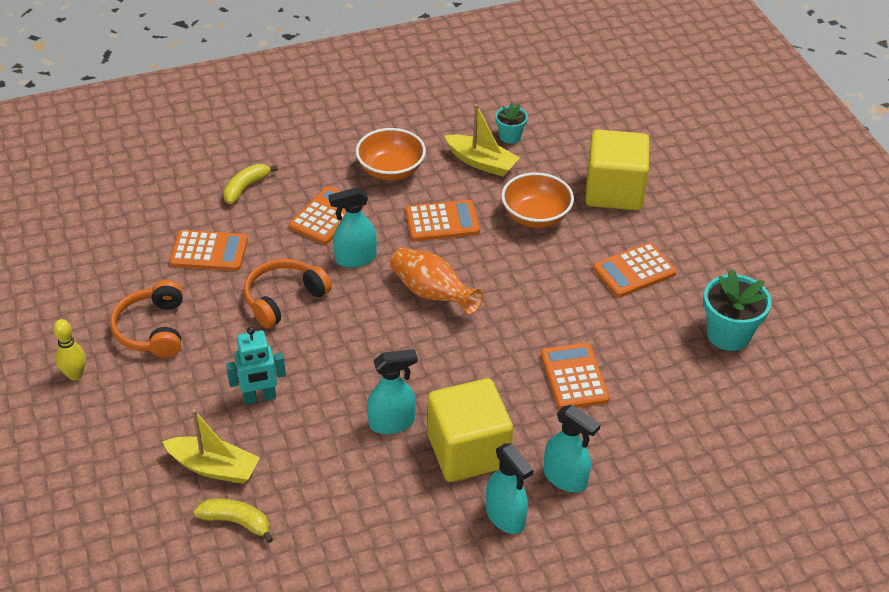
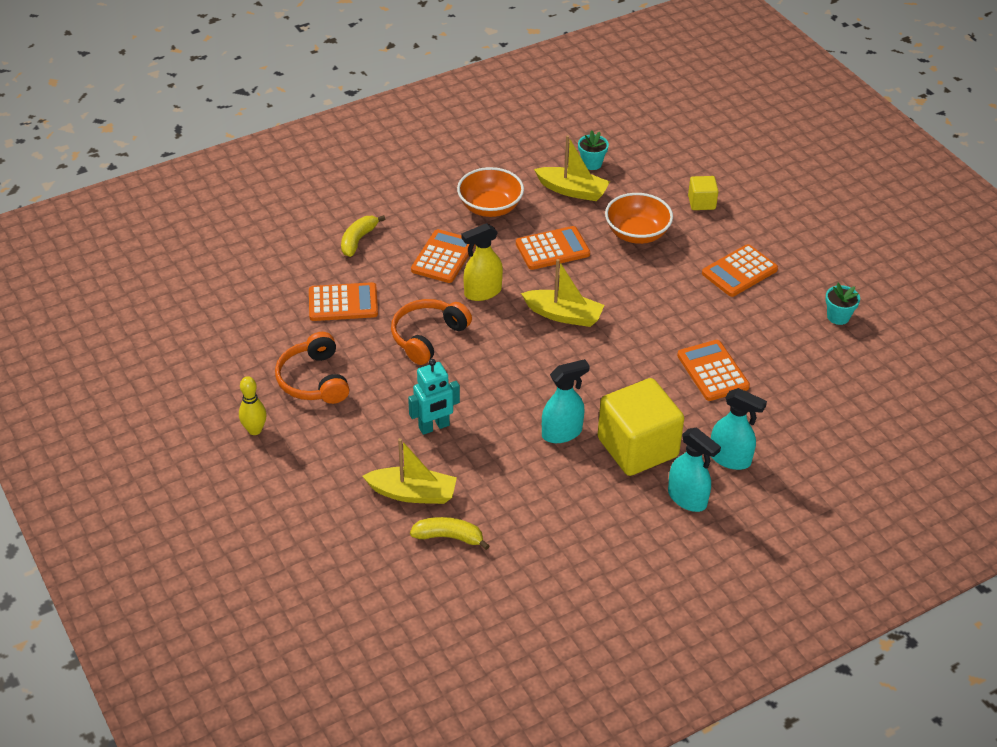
camera: 10 degrees left, 0 degrees up
(355, 258) = (482, 292): turquoise spray bottle -> yellow spray bottle
(432, 294) = (563, 315): orange vase -> yellow boat
(614, 191) = (701, 202): yellow cube -> yellow cube, size x0.47
(728, 334) = (838, 317): turquoise flower pot -> turquoise flower pot, size x0.57

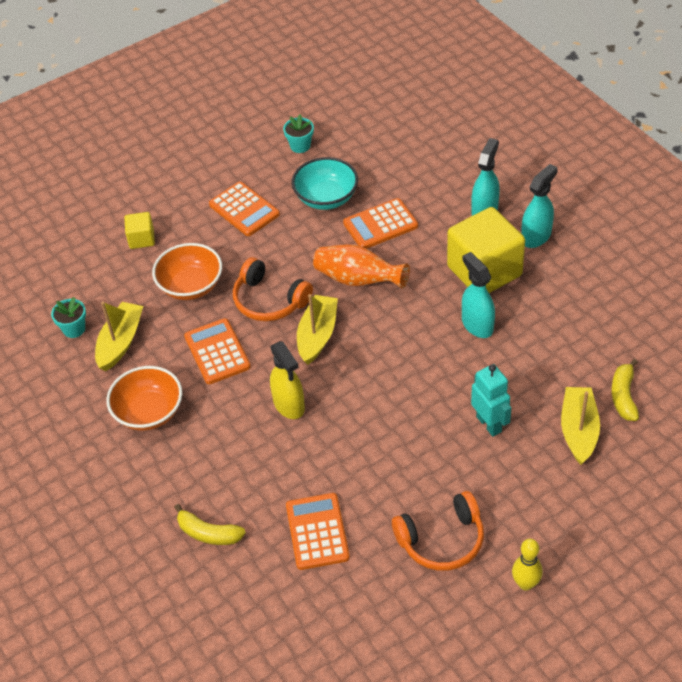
camera: 90 degrees left, 5 degrees up
(428, 337) = (362, 445): orange headphones -> orange headphones (269, 300)
(443, 257) = (234, 446): orange calculator -> none
(633, 348) = (358, 280): none -> orange vase
(755, 332) = (326, 198): none -> turquoise bowl

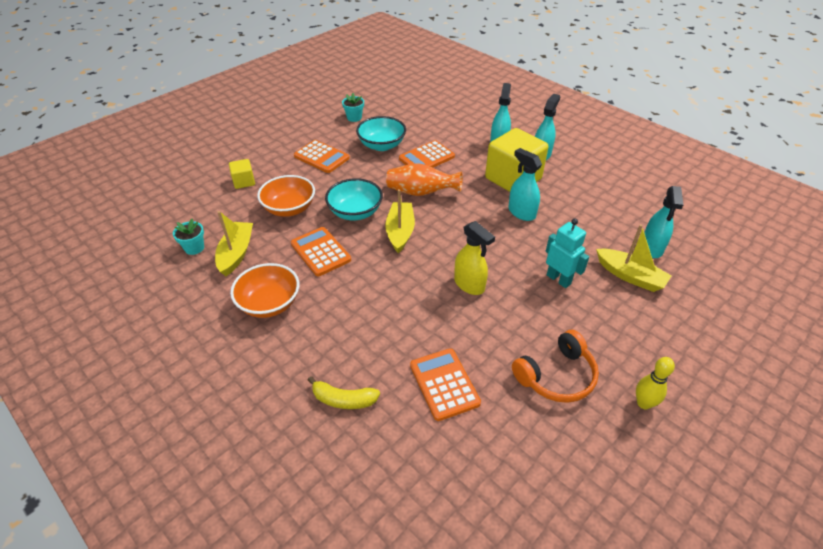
camera: 15 degrees left, 5 degrees down
(269, 300) = (355, 212): orange headphones -> turquoise bowl
(289, 405) = (391, 284): yellow spray bottle -> yellow spray bottle (469, 285)
(578, 430) = (630, 276): yellow boat -> yellow boat turned 135 degrees clockwise
(623, 396) = (651, 248): yellow banana -> turquoise spray bottle

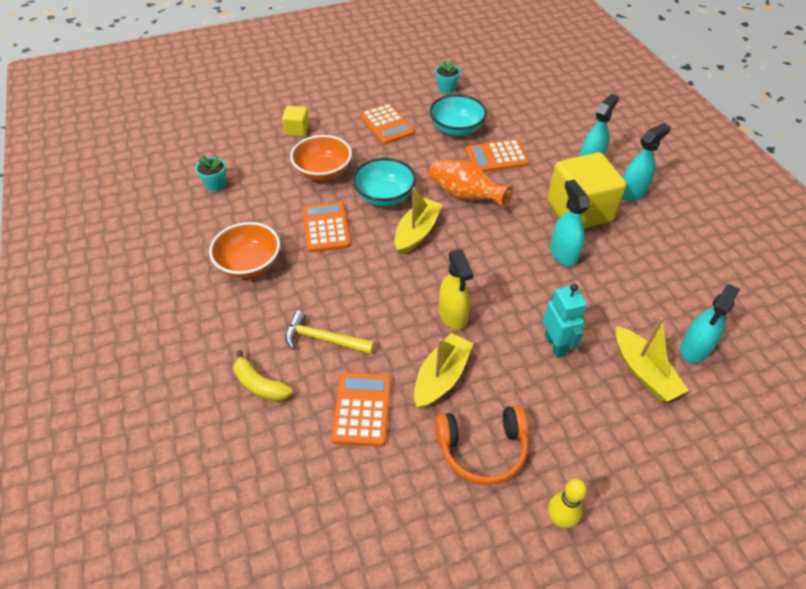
camera: 25 degrees right, 5 degrees up
(236, 253) = (248, 203): yellow boat -> yellow boat (441, 377)
(376, 341) = (323, 339): none -> yellow hammer

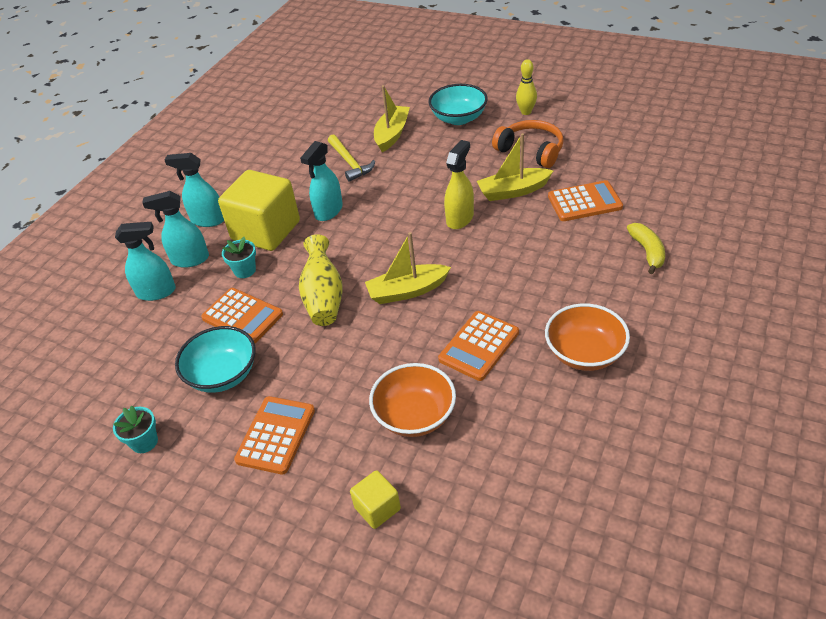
camera: 130 degrees left, 5 degrees down
(216, 185) = (549, 484): turquoise flower pot -> turquoise flower pot (245, 270)
(323, 339) = (572, 255): yellow hammer -> yellow hammer (350, 163)
(362, 409) = (584, 202): orange calculator -> orange calculator turned 150 degrees counterclockwise
(384, 196) = (390, 343): turquoise bowl -> turquoise bowl (458, 118)
(465, 196) = (324, 297): orange vase -> yellow vase
(555, 345) = (419, 169): turquoise robot -> none
(694, 349) = (347, 128): turquoise spray bottle -> turquoise spray bottle (157, 292)

